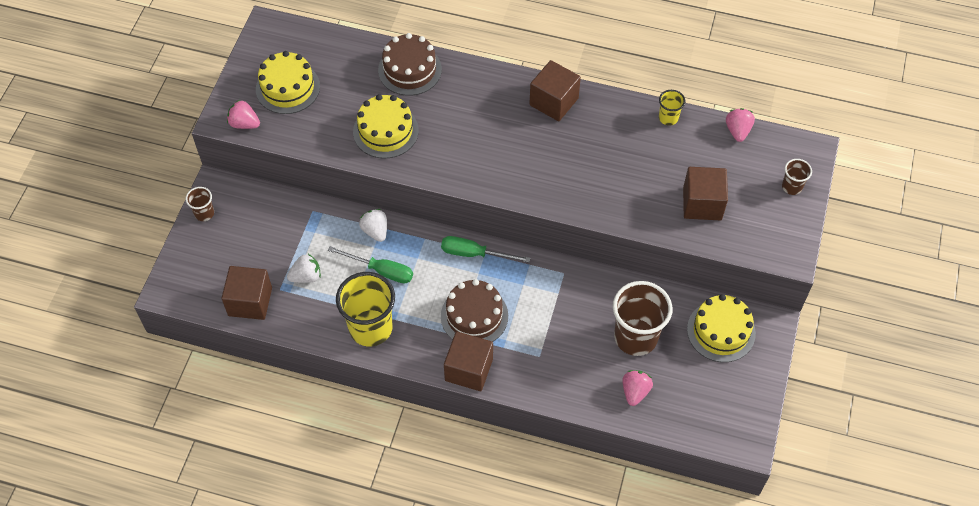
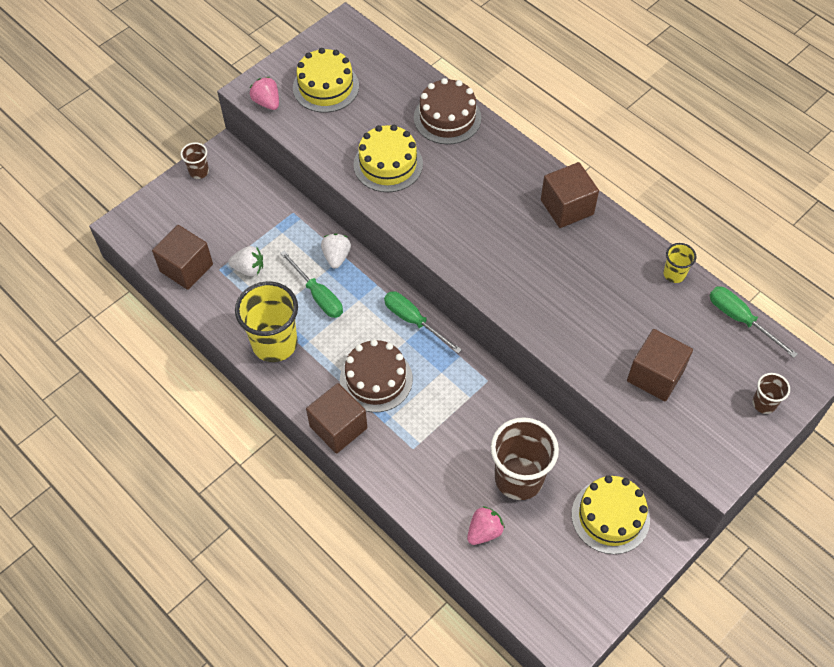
camera: 30 degrees right, 0 degrees up
(737, 131) = (740, 319): pink strawberry -> green screwdriver

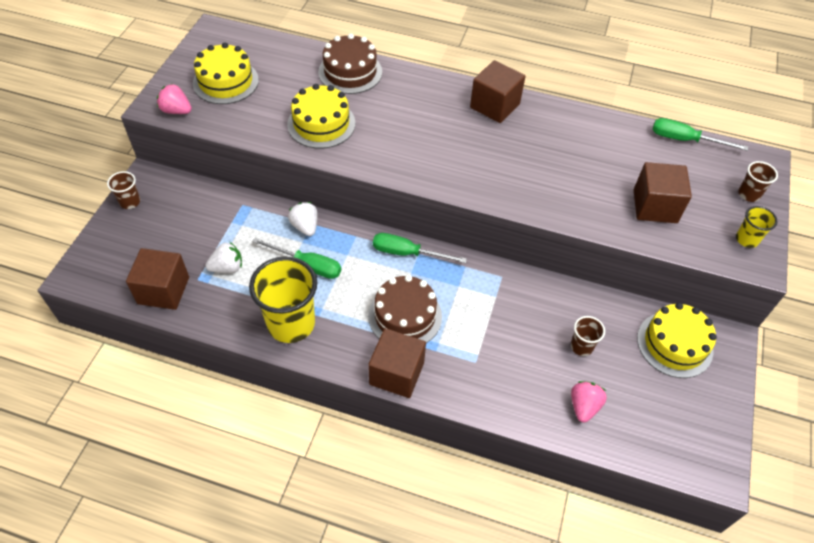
camera: 30 degrees left, 5 degrees down
(519, 478) = (581, 346): brown cup -> brown cup, size x0.48
(674, 274) = (612, 125): yellow cup -> yellow cup (746, 239)

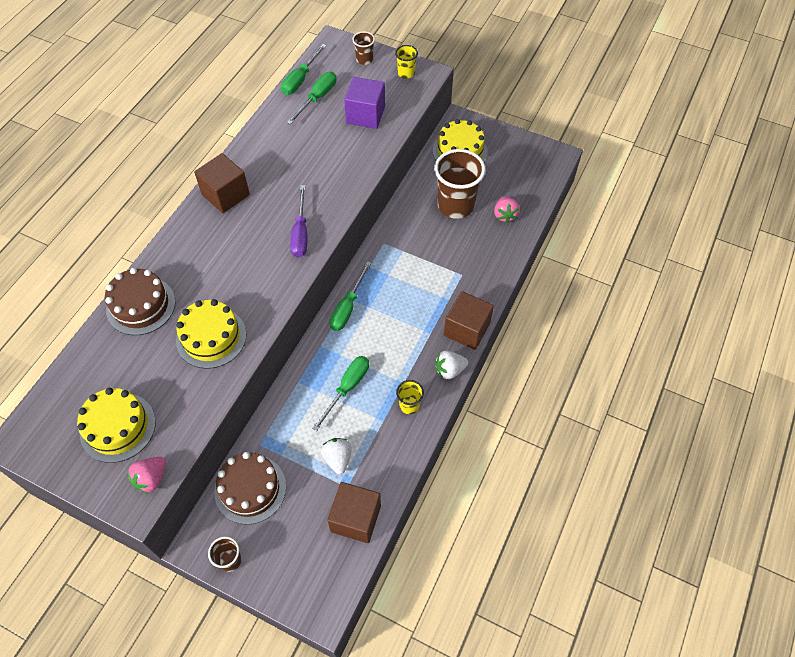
camera: 80 degrees left, 5 degrees up
(291, 324) = (409, 405): yellow cup -> yellow cup, size x0.48
(305, 226) = (300, 387): white strawberry -> white strawberry (449, 370)
(405, 316) = (413, 317): brown cake -> brown cake (250, 489)
(460, 171) = (300, 233): none -> purple screwdriver
(581, 346) = (455, 205): brown cup -> brown cup, size x2.09
(584, 406) = (504, 215): pink strawberry -> pink strawberry turned 120 degrees counterclockwise
(655, 206) = (365, 115): brown cube -> purple cube
(662, 159) = (317, 98): none -> green screwdriver

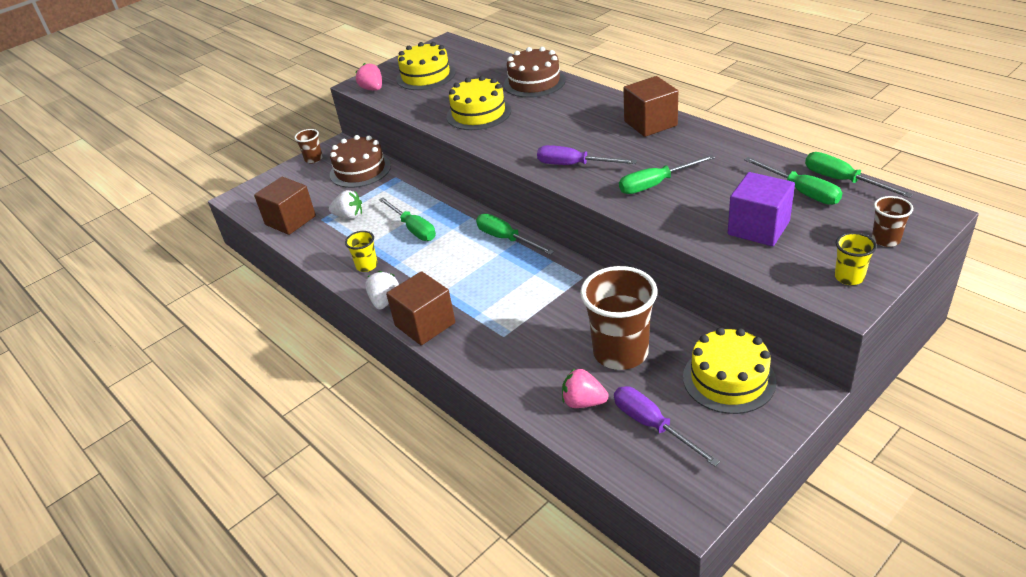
camera: 115 degrees right, 20 degrees down
(321, 175) = (656, 184): none -> green screwdriver
(509, 179) = (652, 425): none -> purple screwdriver

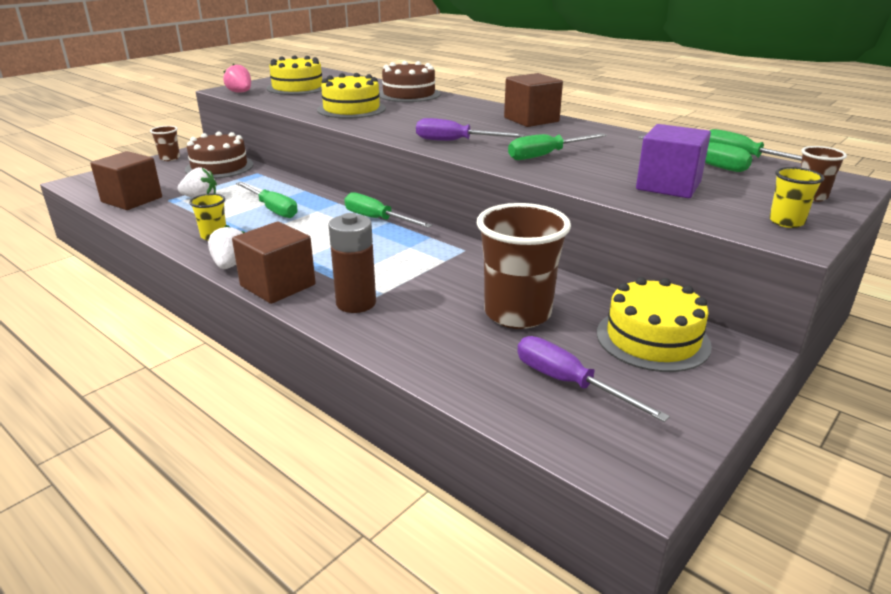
camera: 10 degrees left, 10 degrees down
(489, 343) = (356, 303): none -> brown battery
(583, 402) = (477, 359): pink strawberry -> none

